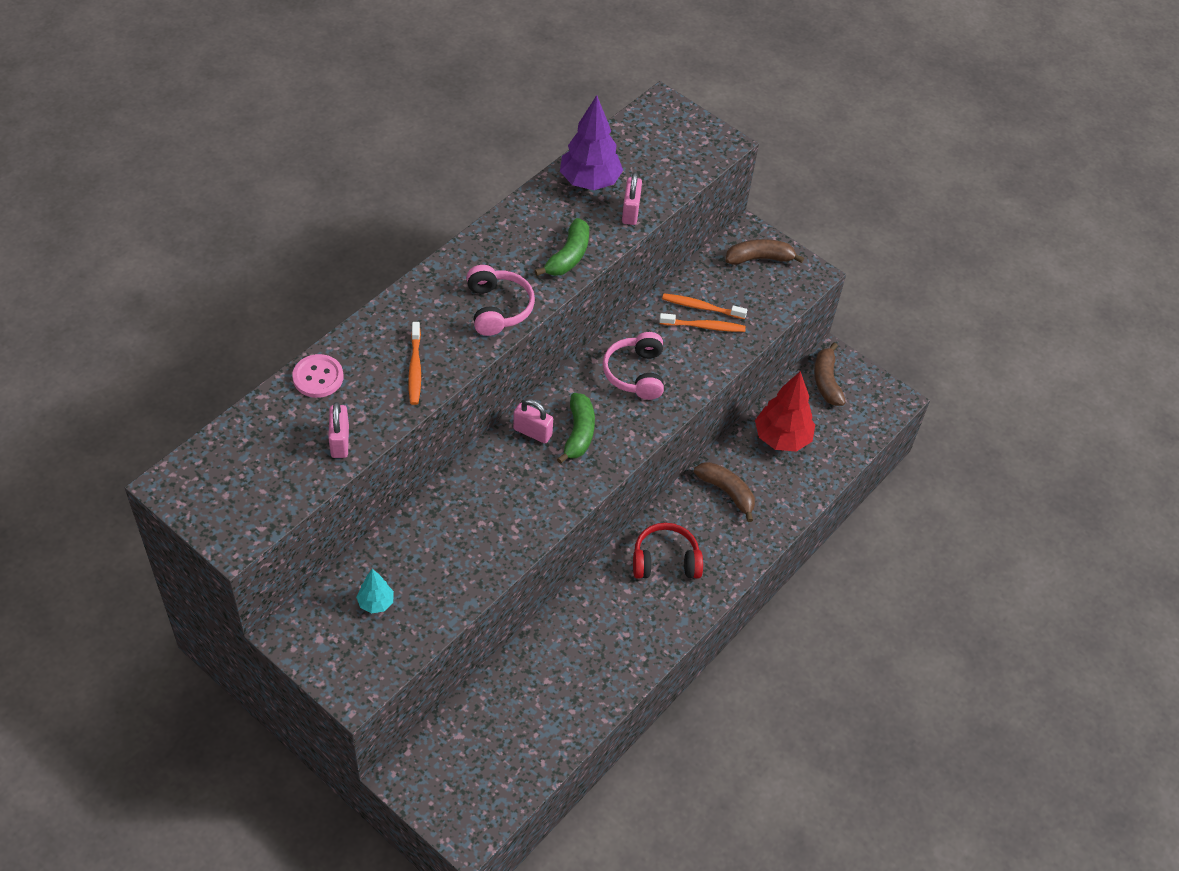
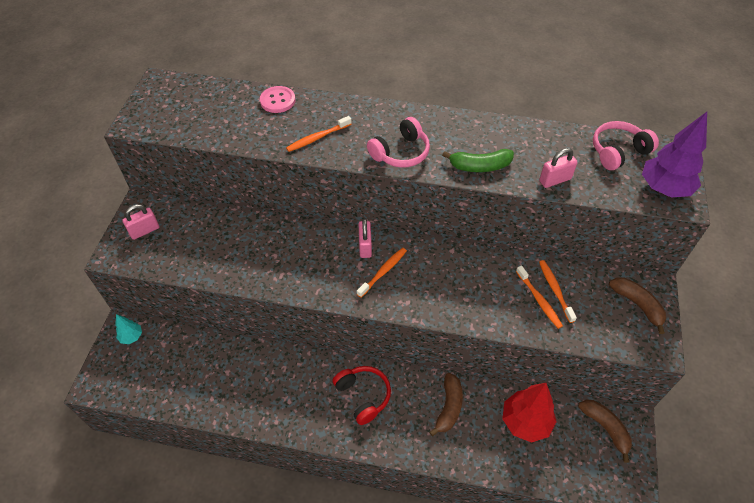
camera: 65 degrees right, 0 degrees up
(340, 441) = (235, 132): pink padlock -> pink padlock (144, 231)
(376, 603) = (183, 233): turquoise tree -> turquoise tree (131, 337)
(578, 433) = (383, 272): green banana -> orange toothbrush
(589, 182) = (558, 146): purple tree -> purple tree (664, 188)
(636, 373) = (460, 279): pink headphones -> pink headphones (618, 151)
(826, 381) = (605, 428): brown banana -> brown banana turned 90 degrees clockwise

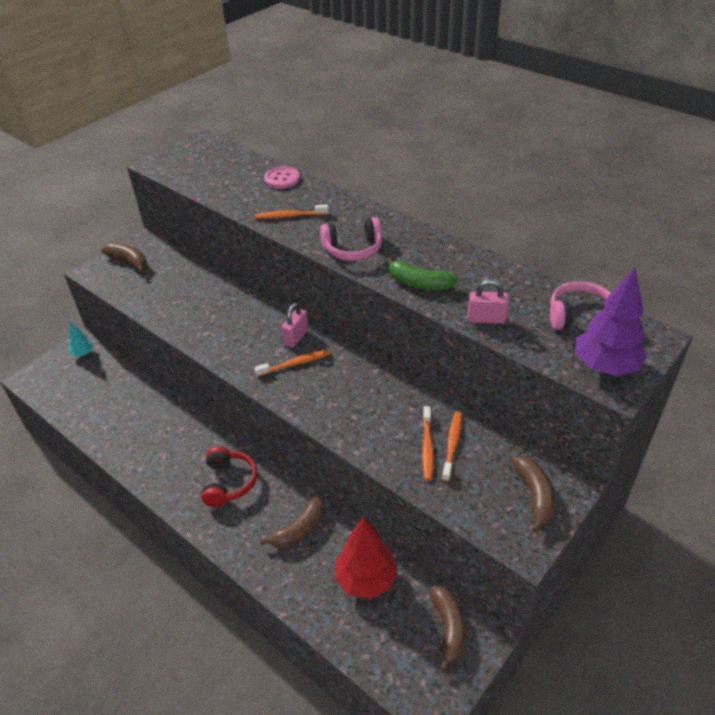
camera: 30 degrees right, 10 degrees down
(144, 231) = (129, 261): pink padlock -> brown banana

